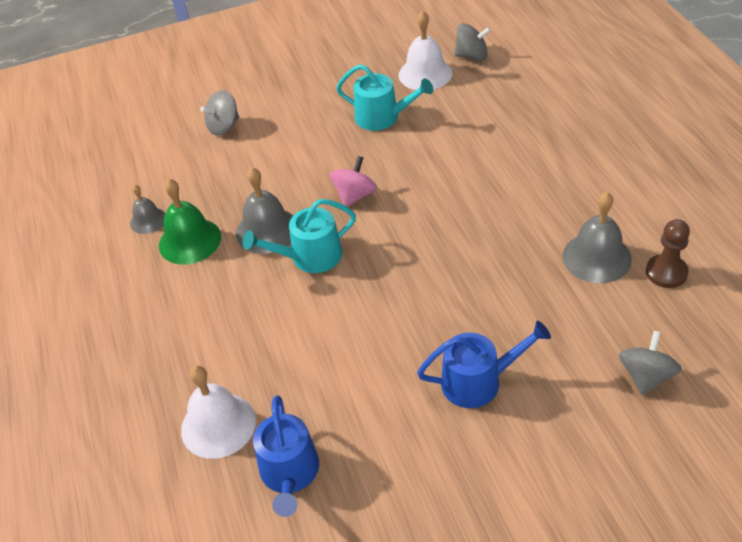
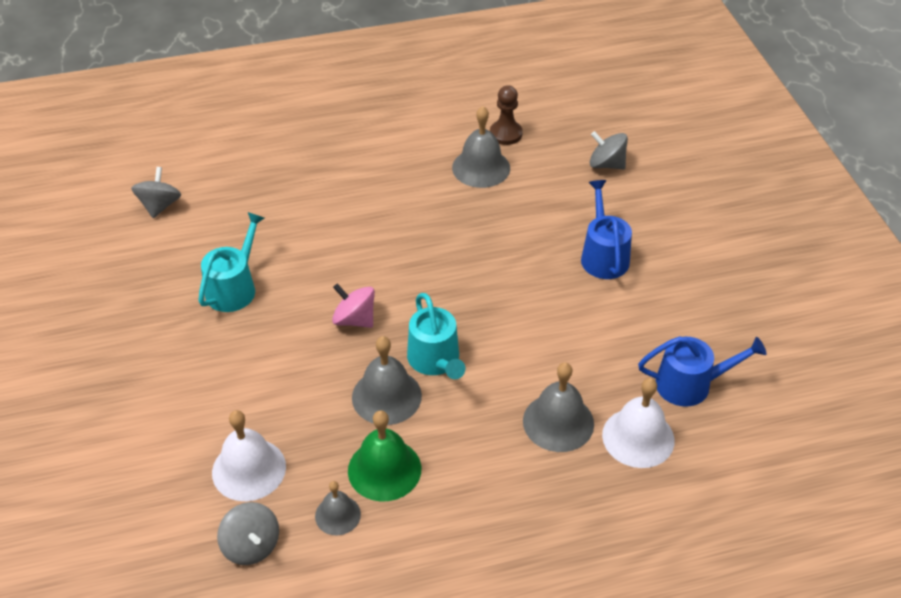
camera: 90 degrees left, 0 degrees up
(224, 127) = (186, 439): grey spinning top -> grey spinning top (251, 546)
(238, 356) = (558, 422): none -> grey bell
(425, 74) = (172, 246): white bell -> white bell (249, 469)

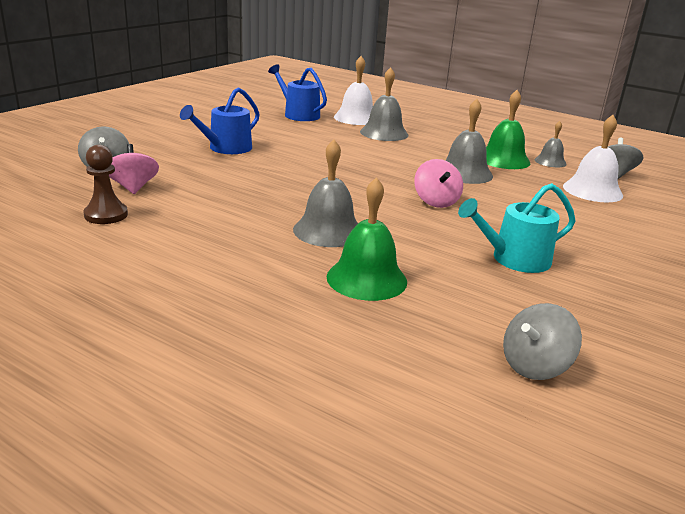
camera: 135 degrees left, 20 degrees down
(299, 200) = (366, 279): none -> green bell
(435, 360) = (411, 168): turquoise watering can -> none
(481, 167) = (179, 211): grey bell -> grey bell (328, 230)
(547, 163) = (133, 187): none -> pink spinning top

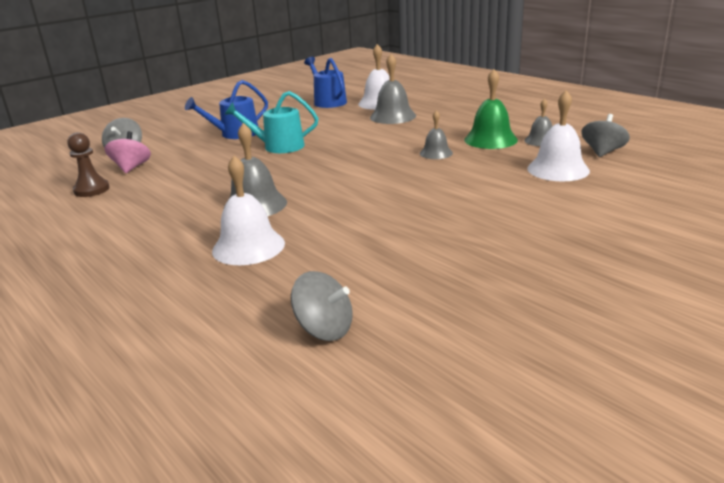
camera: 20 degrees right, 0 degrees up
(366, 279) = (248, 247): green bell -> white bell
(436, 201) = (380, 180): pink spinning top -> none
(464, 173) = (436, 153): grey bell -> grey bell, size x0.60
(514, 259) = (403, 234): turquoise watering can -> turquoise watering can (278, 146)
(535, 366) = (324, 329): grey spinning top -> grey spinning top turned 135 degrees counterclockwise

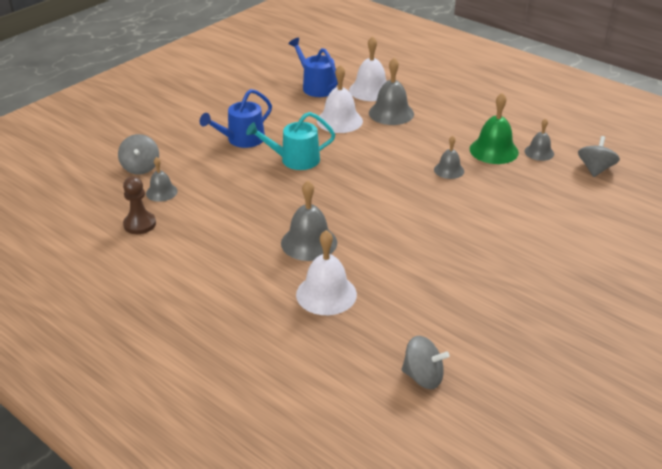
camera: 10 degrees left, 10 degrees up
(131, 168) = (161, 192): pink spinning top -> grey bell
(558, 169) = (561, 193): white bell -> white bell (339, 121)

